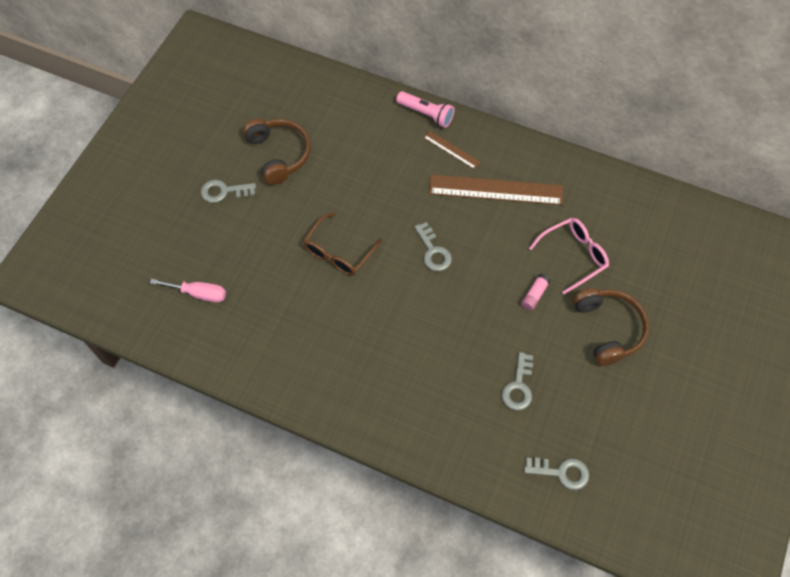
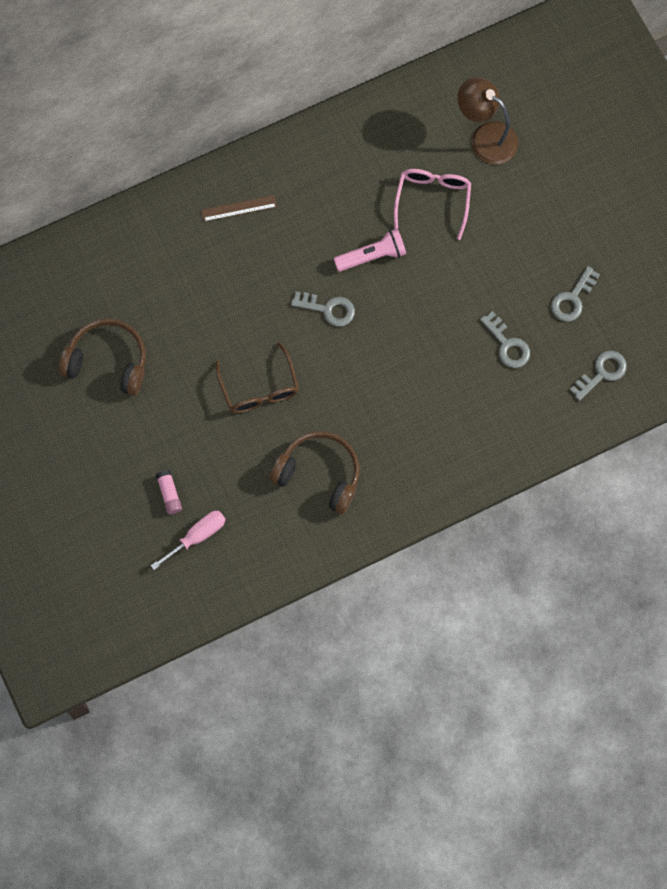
camera: 50 degrees left, 10 degrees up
(224, 191) = (106, 439): grey key -> grey key (572, 299)
(426, 114) = (180, 198): pink flashlight -> pink flashlight (372, 256)
(495, 190) = (314, 206): brown ruler -> none
(534, 295) = (440, 262): pink glue stick -> pink glue stick (169, 494)
(608, 329) = (519, 232): brown headphones -> brown headphones (319, 474)
(652, 254) = (485, 137): none -> brown lamp

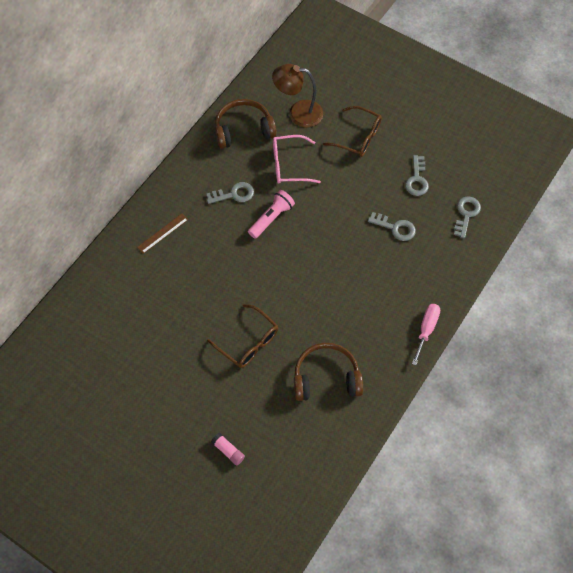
camera: 30 degrees left, 10 degrees down
(108, 361) = (128, 381): brown headphones -> brown headphones (243, 130)
(197, 536) = (267, 470): pink screwdriver -> pink screwdriver (426, 330)
(328, 309) = (263, 266): grey key -> grey key (234, 194)
(433, 200) = (289, 165): pink glasses -> pink glasses turned 75 degrees counterclockwise
(537, 207) = (358, 137): none -> brown glasses

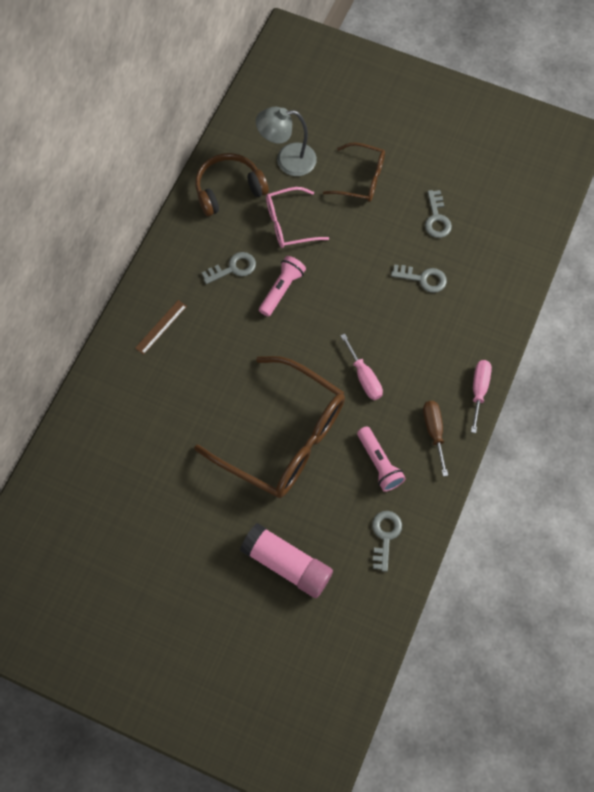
camera: 10 degrees left, 5 degrees up
(228, 451) = (286, 564): pink glue stick -> pink glue stick, size x2.25
(248, 342) = (284, 437): brown glasses -> brown glasses, size x1.91
(298, 113) = (287, 160): brown lamp -> grey lamp
(326, 378) = (379, 463): brown headphones -> pink flashlight
(328, 302) = (364, 377): none -> pink screwdriver
(380, 358) = (434, 431): none -> brown screwdriver
(466, 214) = (499, 250): grey key -> grey key (385, 536)

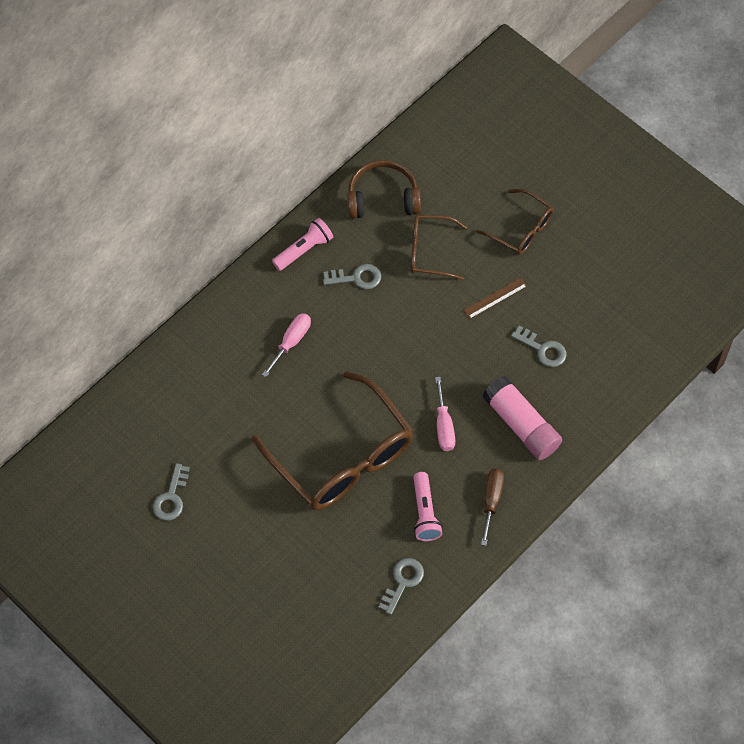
camera: 20 degrees right, 5 degrees down
(161, 327) = (264, 312): brown ruler -> brown ruler (495, 298)
(282, 289) = (396, 314): pink flashlight -> pink flashlight (304, 250)
(286, 564) = (298, 575): pink glue stick -> pink glue stick (521, 425)
(287, 160) = (453, 186): grey lamp -> none
(289, 224) = (429, 251): pink glasses -> brown glasses
(437, 218) = (582, 293): grey key -> grey key (171, 497)
(479, 390) = (553, 476): pink screwdriver -> pink screwdriver (291, 342)

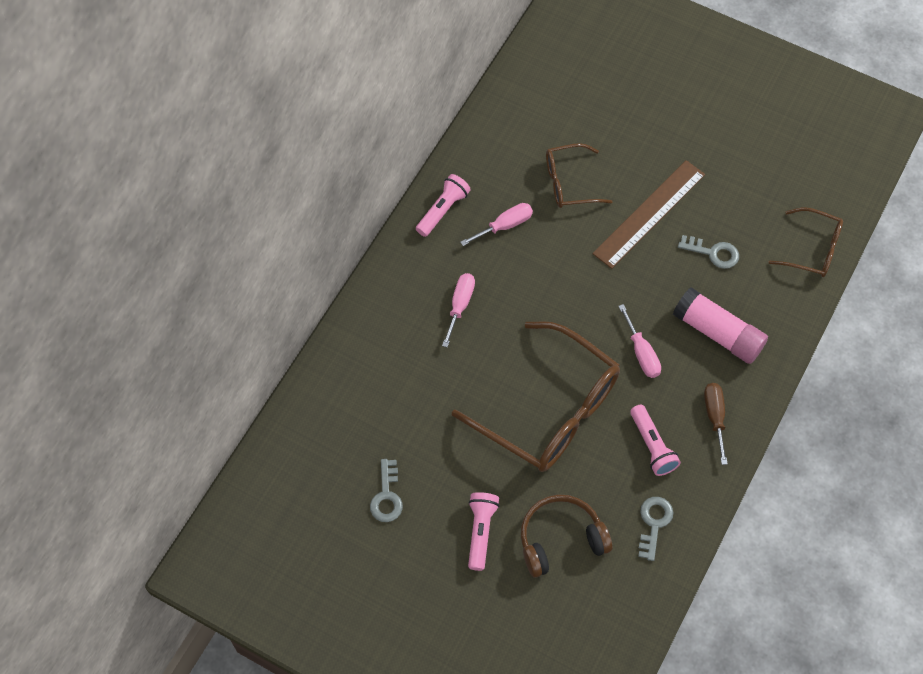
camera: 15 degrees left, 0 degrees up
(244, 550) = (481, 532): none -> pink flashlight
(356, 278) = (505, 226): grey key -> pink screwdriver
(382, 198) = (505, 141): brown headphones -> brown headphones (560, 539)
(495, 298) = (649, 213): brown ruler -> brown ruler, size x2.06
(521, 229) = (652, 141): brown glasses -> brown glasses (813, 249)

